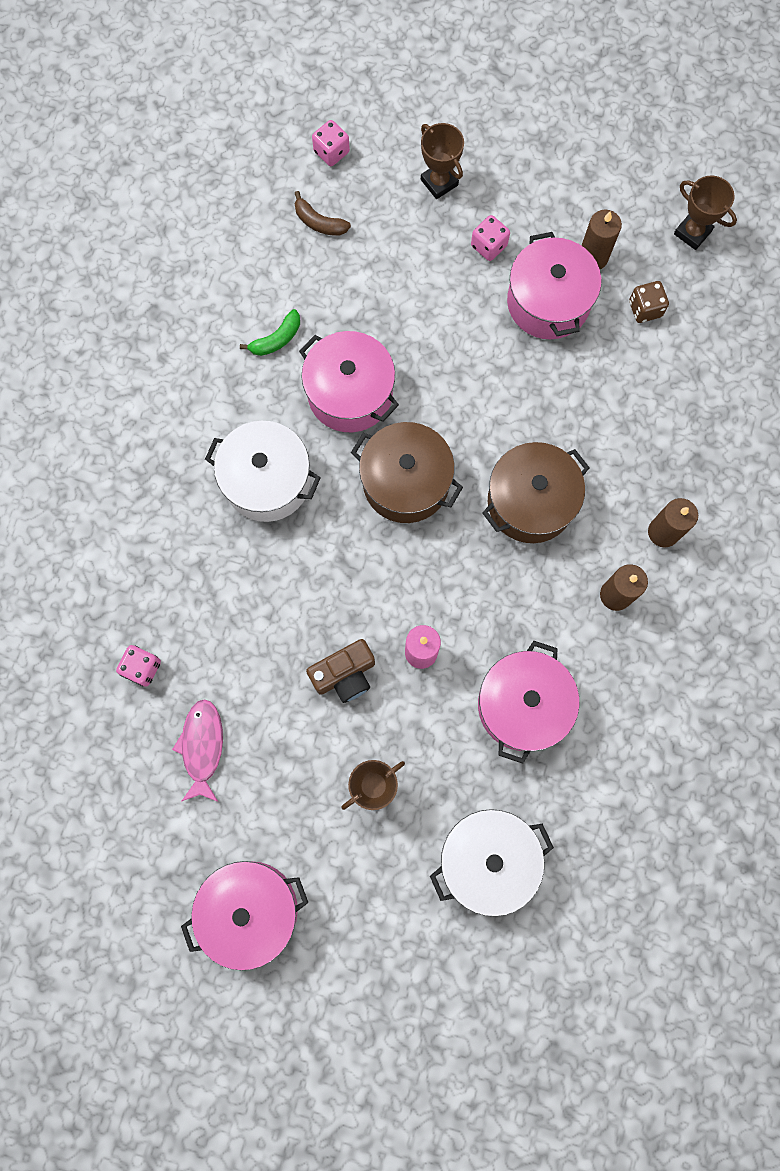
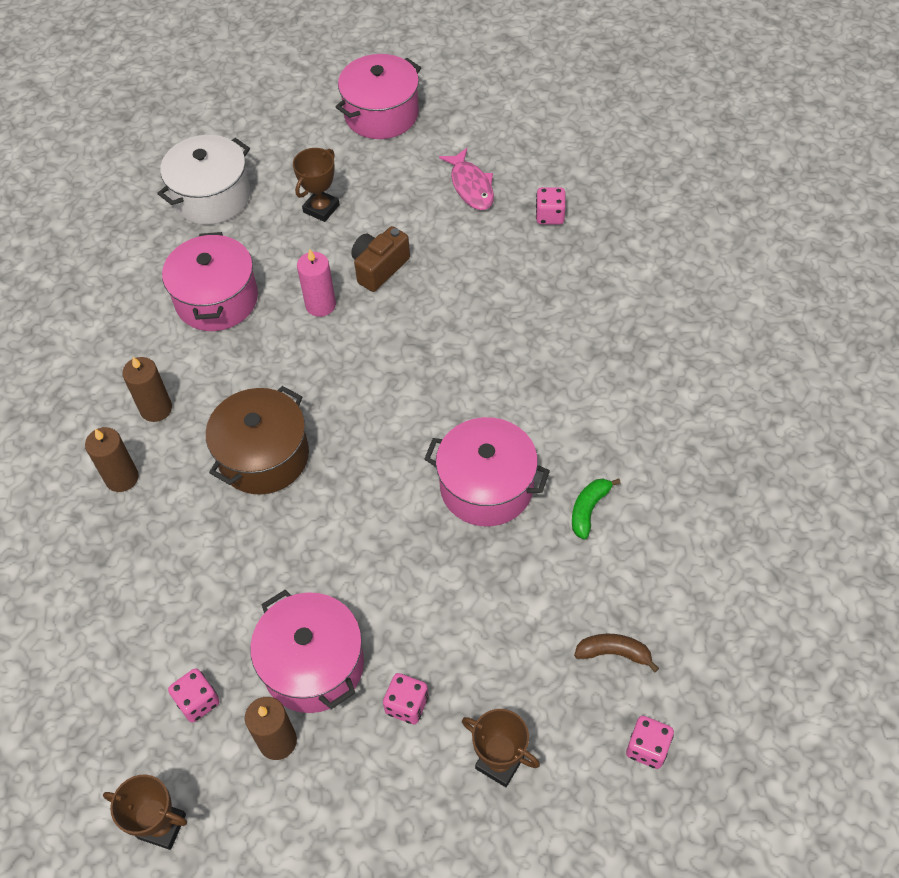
camera: 160 degrees right, 20 degrees down
(267, 481) = (525, 382): white pot -> none
(406, 482) = (393, 429): brown pot -> none
(645, 309) = (198, 701): brown dice -> pink dice

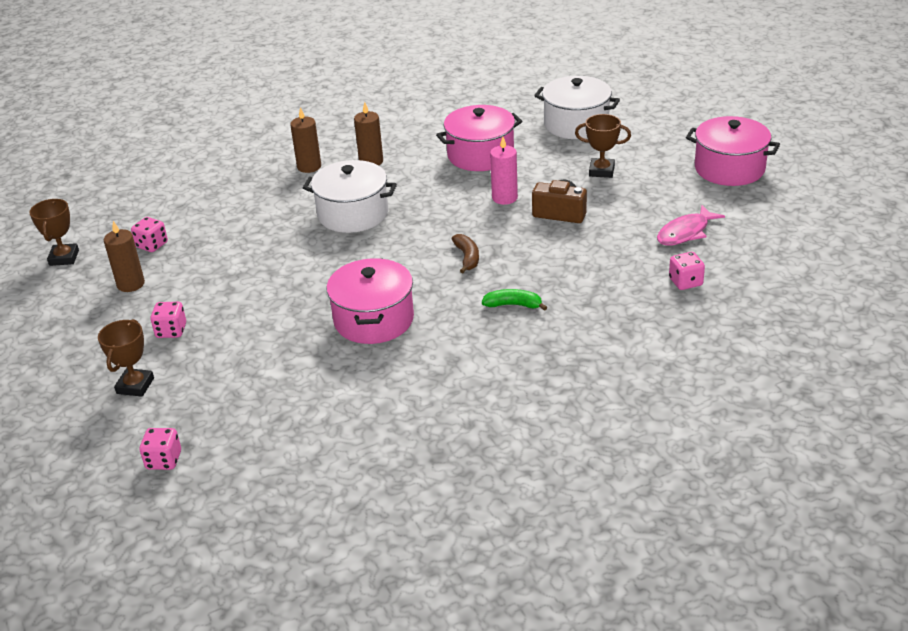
camera: 70 degrees right, 20 degrees down
(264, 456) = (353, 214): brown pot -> white pot
(313, 665) = (191, 282): pink pot -> none
(588, 509) = (376, 378): green banana -> green banana (513, 305)
(613, 653) = (244, 423): brown banana -> brown banana (467, 258)

